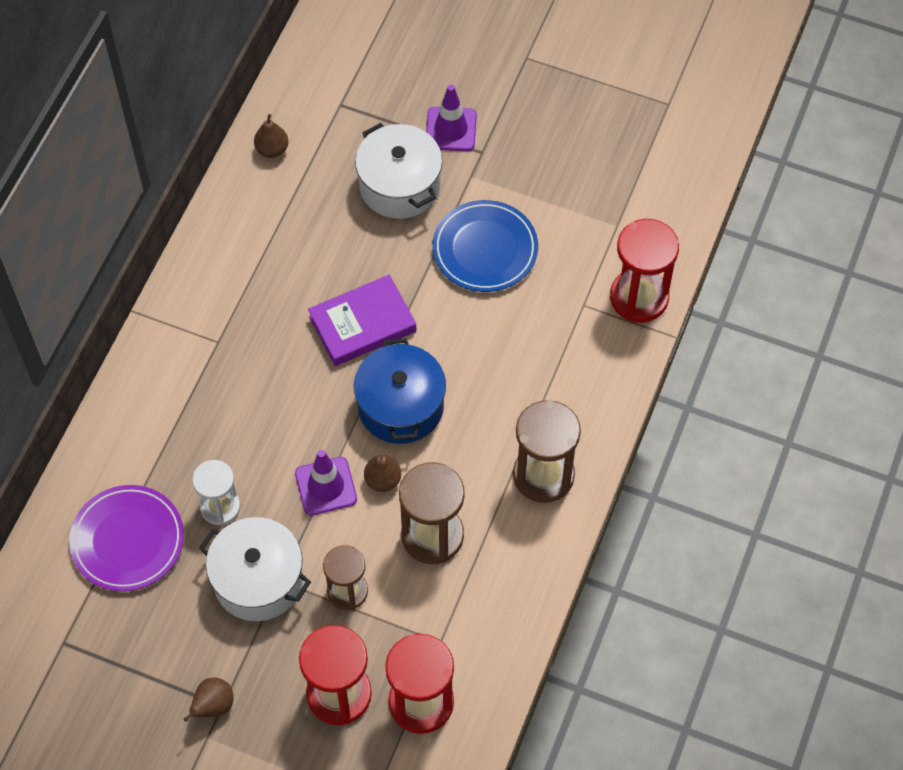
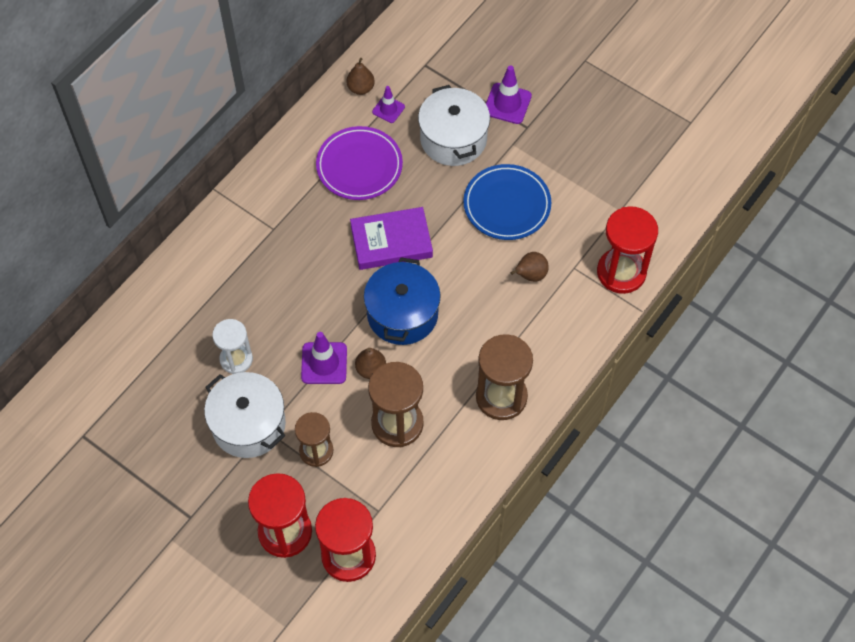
camera: 15 degrees right, 0 degrees up
(127, 540) = (156, 368): purple plate -> purple plate (359, 166)
(213, 706) = (183, 516): brown pear -> brown pear (530, 275)
(312, 167) = (388, 109): none -> purple traffic cone

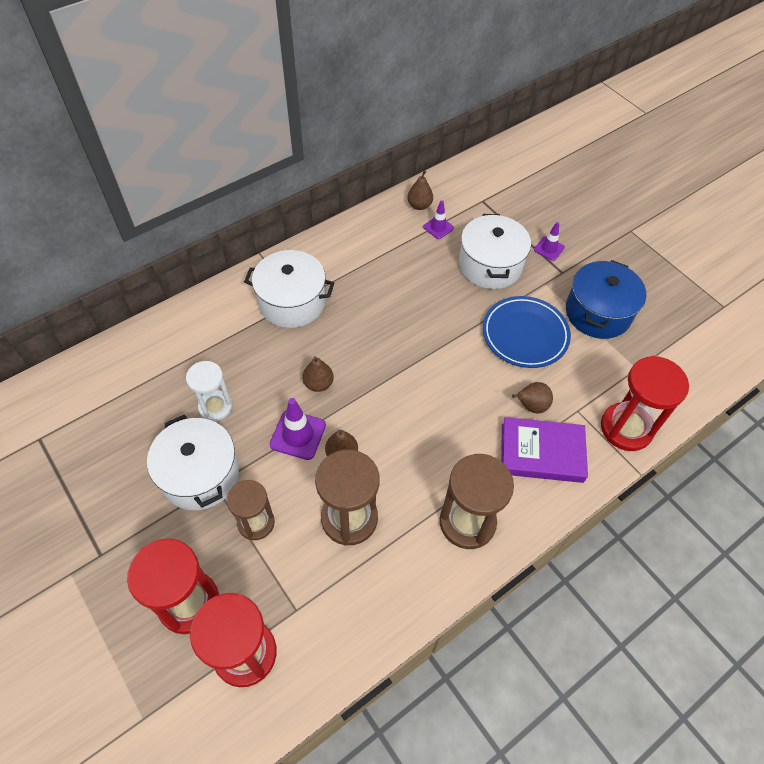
camera: 15 degrees right, 5 degrees down
(268, 233) = (292, 302): none -> white pot
(325, 309) = (318, 384): none -> brown pear
(359, 166) = (396, 266): purple plate -> none
(391, 241) = (403, 338): purple book -> purple book (541, 452)
(402, 314) = (392, 408): blue pot -> blue pot (598, 313)
(507, 103) = (549, 248): purple traffic cone -> purple traffic cone, size x0.63

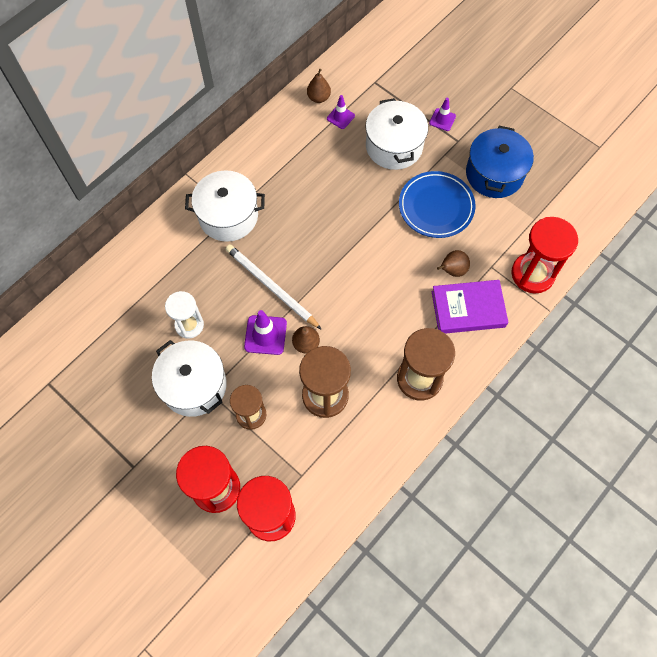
camera: 10 degrees left, 10 degrees up
(318, 384) = (271, 287): brown pear -> white pencil

